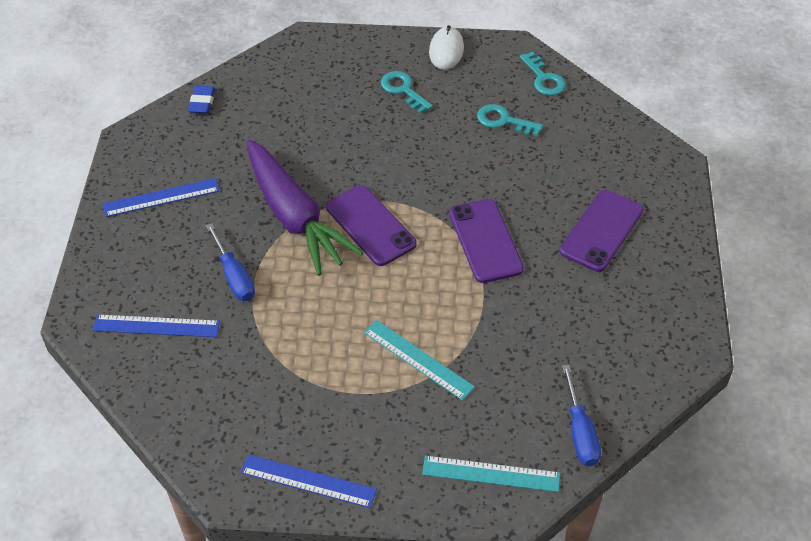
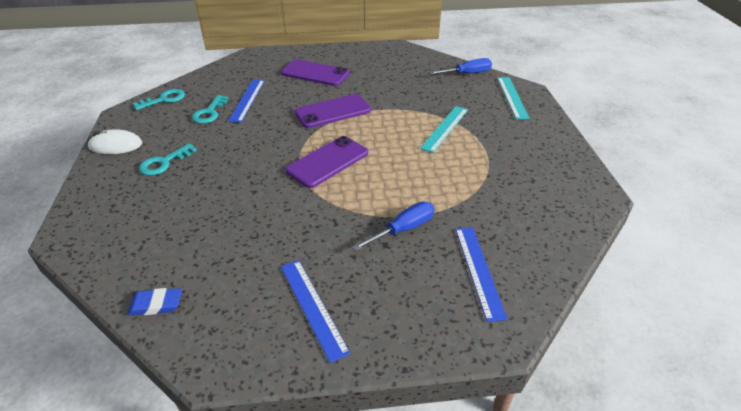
camera: 100 degrees left, 10 degrees down
(295, 217) = (326, 203): purple carrot -> none
(308, 481) = (566, 161): blue ruler -> blue ruler (247, 100)

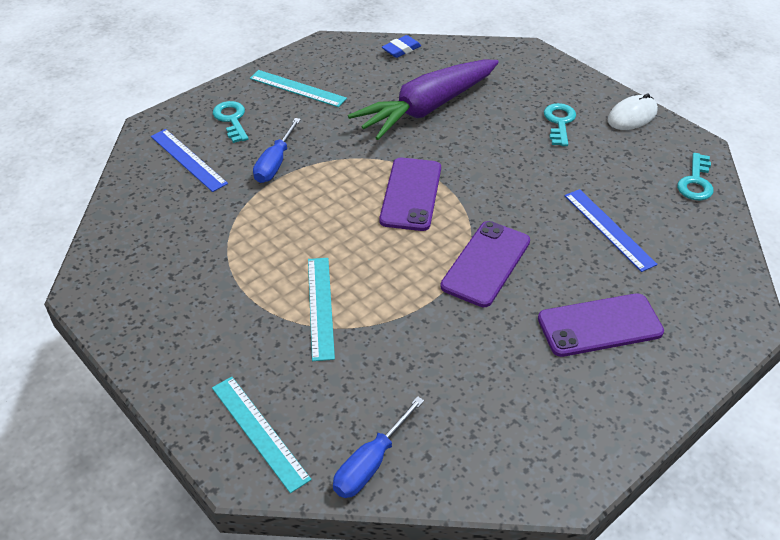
camera: 145 degrees right, 5 degrees up
(209, 113) = (617, 190): turquoise key -> turquoise key (231, 119)
(232, 220) = (426, 109): none -> purple carrot
(312, 307) = (297, 88): blue ruler -> turquoise ruler

